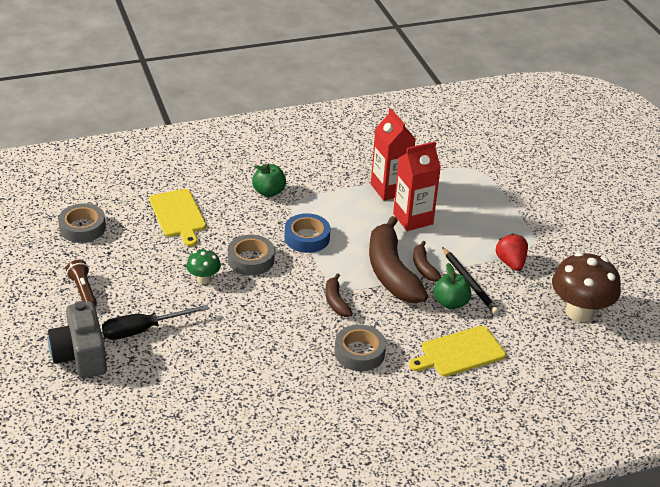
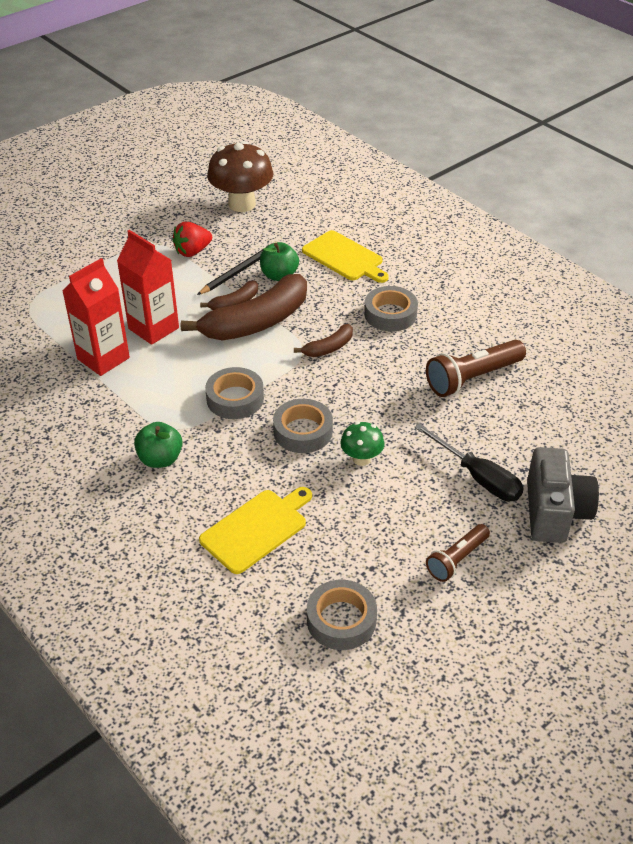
camera: 110 degrees left, 5 degrees up
(81, 356) = (554, 512): grey camera -> grey camera turned 45 degrees counterclockwise
(247, 371) = (472, 378): none -> brown flashlight
(307, 238) = (235, 399): blue tape -> grey tape

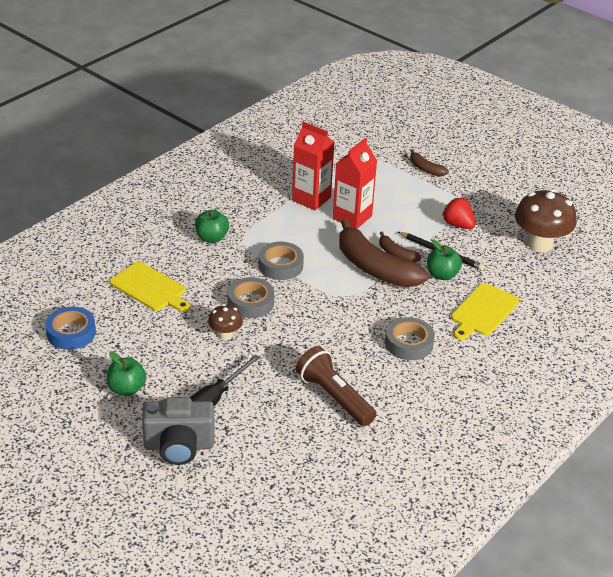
camera: 80 degrees right, 5 degrees down
(329, 348) = (353, 309): brown banana -> brown banana (425, 169)
(341, 620) = (71, 333): grey tape -> blue tape
(361, 459) = (225, 335): green mushroom -> brown mushroom
(457, 559) = (126, 389): brown flashlight -> green apple

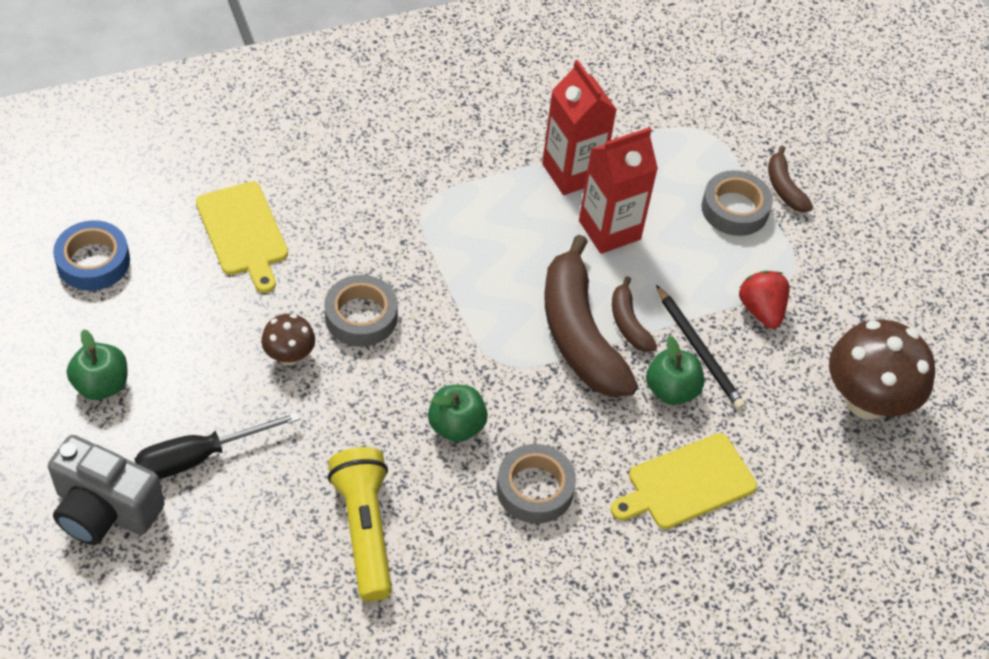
camera: 25 degrees right, 15 degrees up
(212, 238) = (383, 183): green apple -> green apple (456, 426)
(280, 265) = (446, 271): grey tape -> grey tape (735, 209)
(334, 397) = (364, 530): brown flashlight -> yellow flashlight

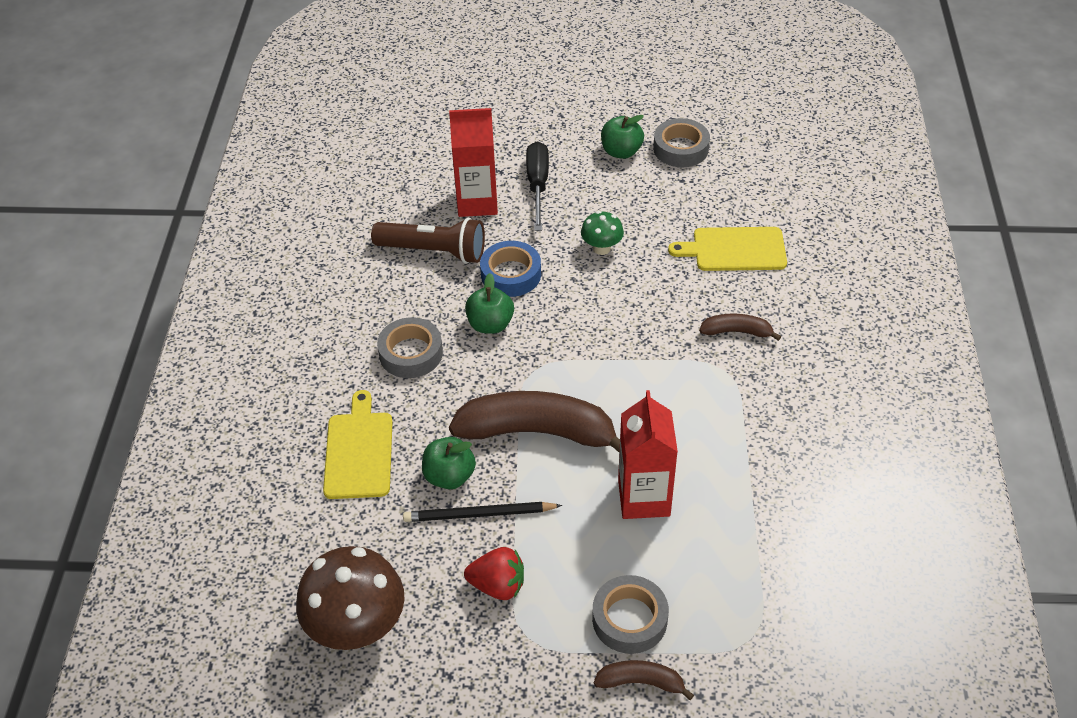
camera: 120 degrees right, 5 degrees down
(93, 261) = (736, 166): blue tape -> blue tape (511, 274)
(105, 509) = (521, 137): grey camera -> none
(289, 355) = (601, 248): brown mushroom -> green mushroom
(361, 316) = (620, 297): grey tape -> grey tape (680, 148)
(364, 530) = (433, 251): yellow flashlight -> brown flashlight
(572, 173) = (726, 494): red carton -> red carton (477, 202)
(628, 323) = (532, 472): brown banana -> brown banana (736, 331)

